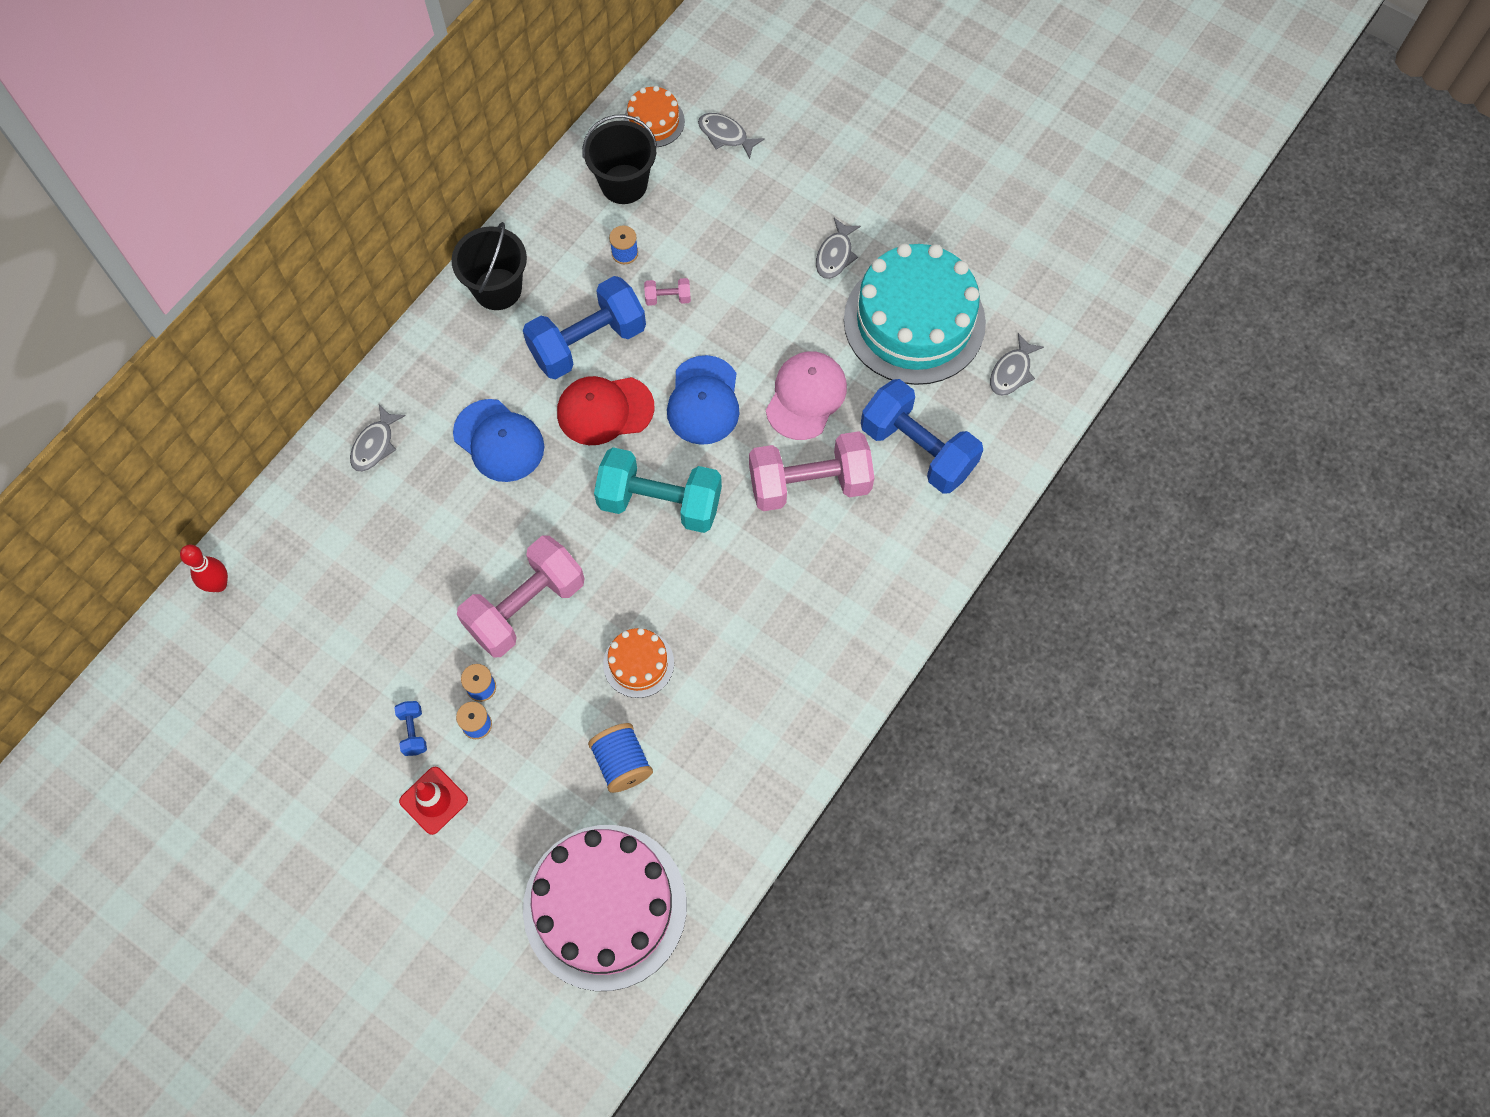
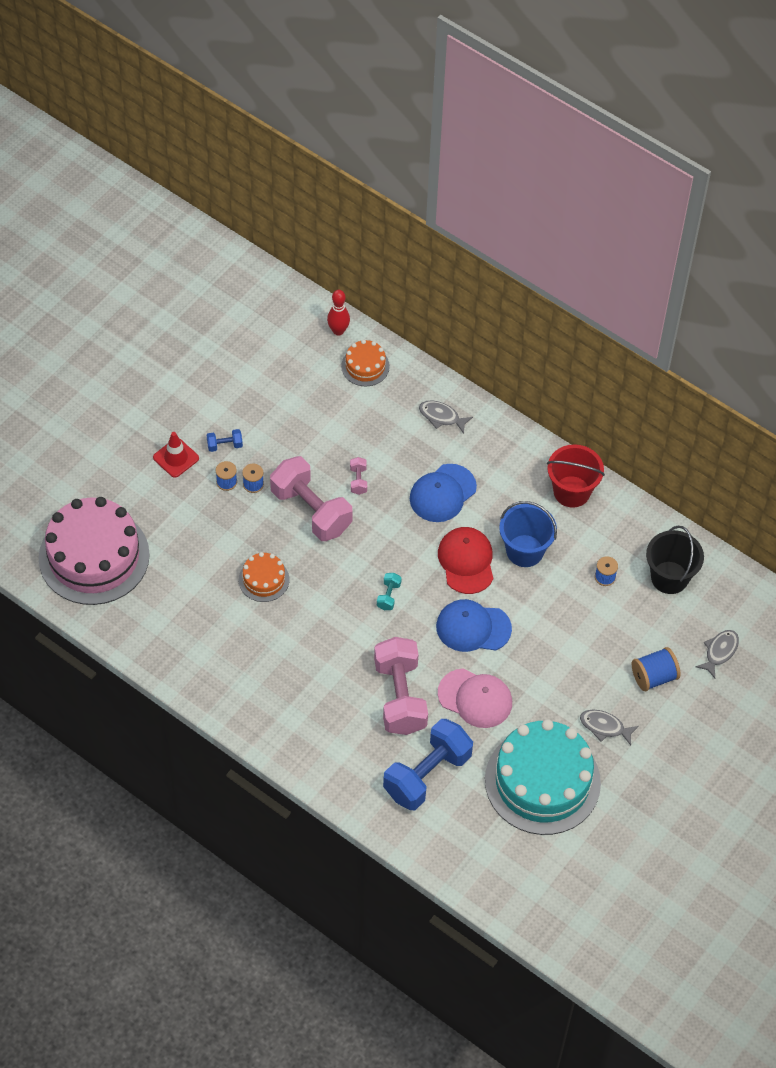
camera: 90 degrees right, 10 degrees down
(497, 289) = (571, 491): black bucket -> red bucket
(587, 342) = (525, 551): blue dumbbell -> blue bucket
(622, 763) = (192, 568): blue spool -> blue spool (654, 677)
(654, 121) = (731, 600): orange cake -> orange cake (365, 366)
(660, 502) = (388, 596): turquoise dumbbell -> turquoise dumbbell, size x0.41
(668, 298) = (564, 606): pink dumbbell -> pink dumbbell (358, 480)
(1012, 372) = (495, 850): grey fish -> none

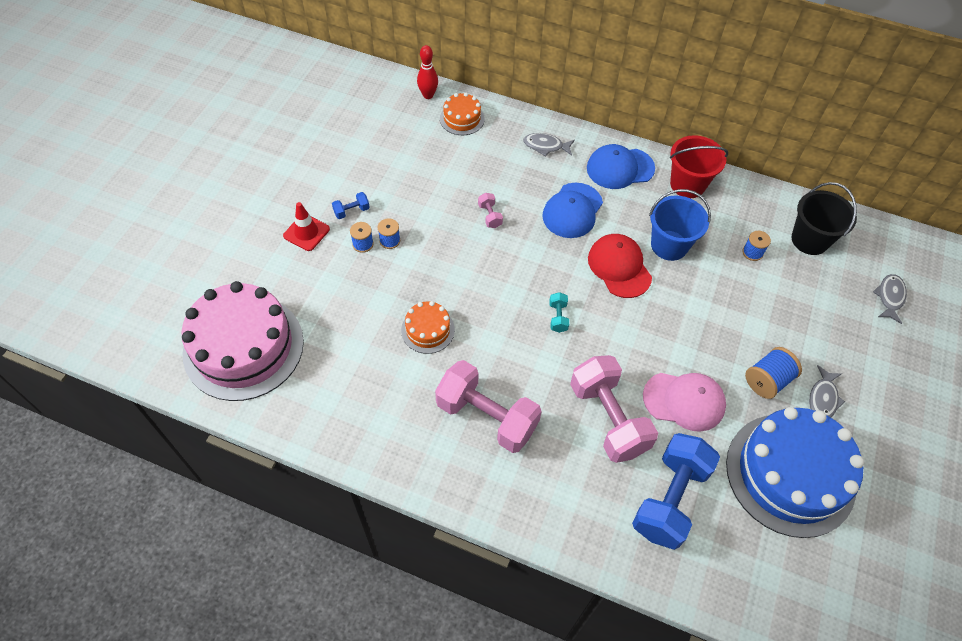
camera: 15 degrees left, 0 degrees up
(311, 510) = (454, 253): pink dumbbell -> pink dumbbell (487, 417)
(473, 627) = (652, 329): blue cap -> blue cap (620, 168)
(542, 781) = (790, 474): turquoise cake -> blue cake
(604, 727) = (823, 398): grey fish -> grey fish turned 75 degrees counterclockwise
(654, 677) = (843, 336): blue spool -> blue spool (767, 380)

